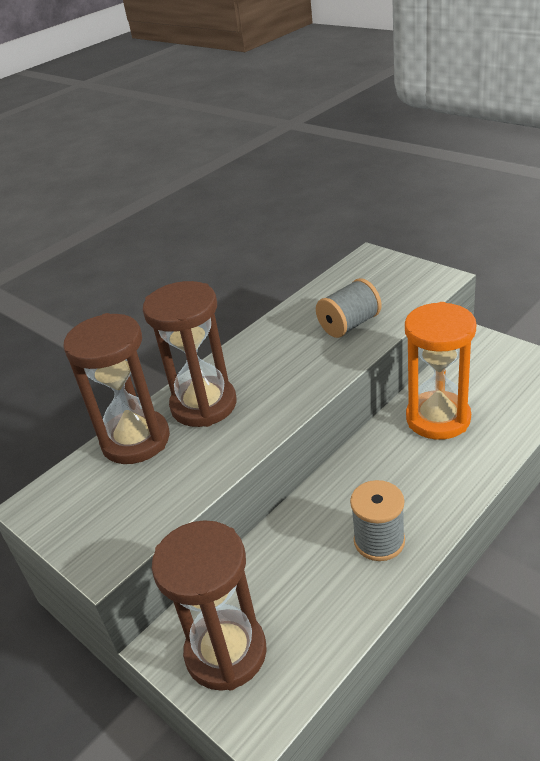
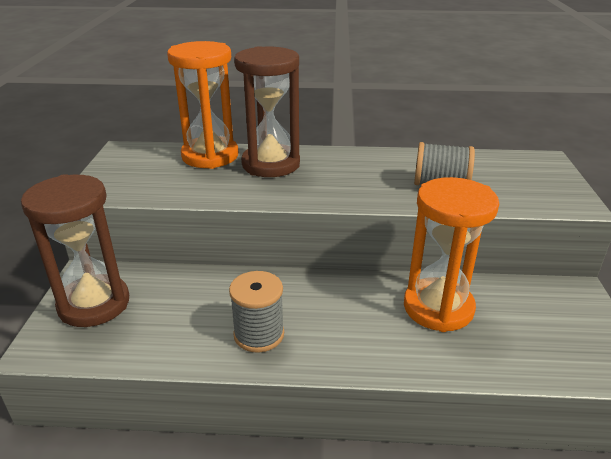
camera: 45 degrees right, 5 degrees down
(136, 440) = (210, 156): brown hourglass -> orange hourglass

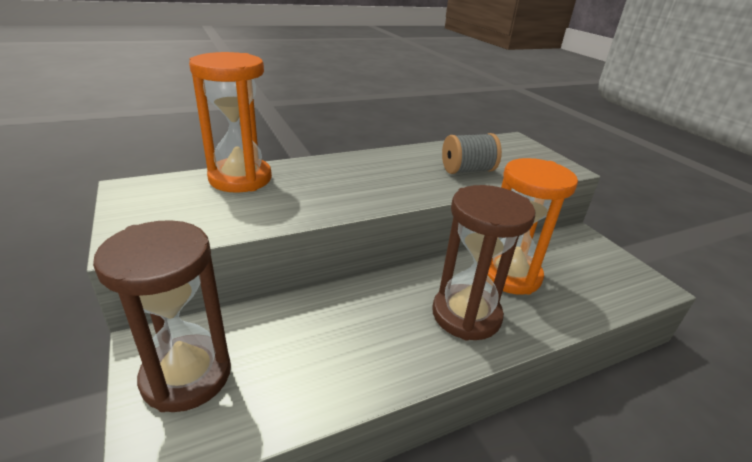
camera: 30 degrees left, 0 degrees up
(259, 334) = (391, 347): grey spool -> none
(271, 164) = (310, 177): brown hourglass -> brown hourglass (466, 315)

